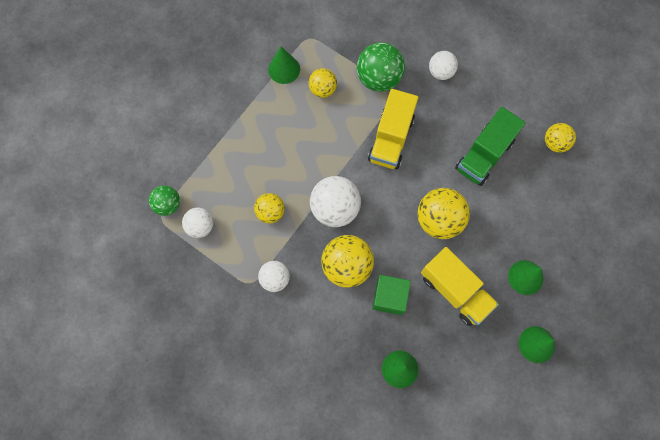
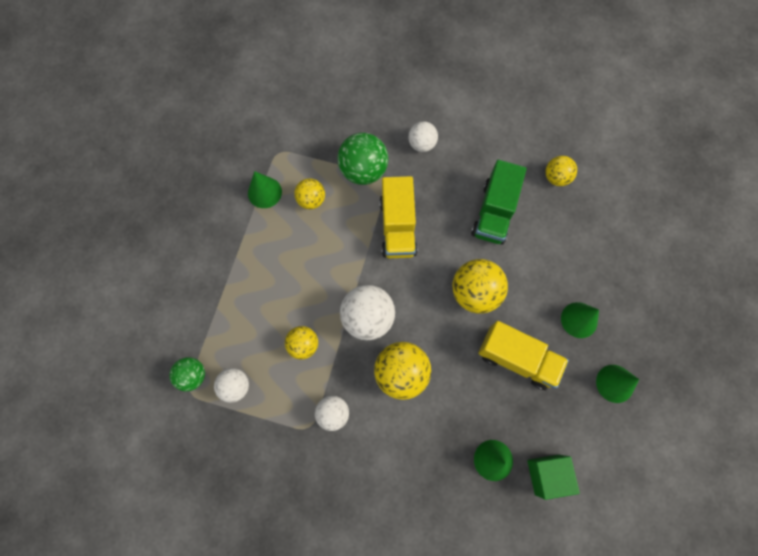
camera: 20 degrees left, 0 degrees up
(389, 297) = (455, 389): green cube -> green cube (547, 474)

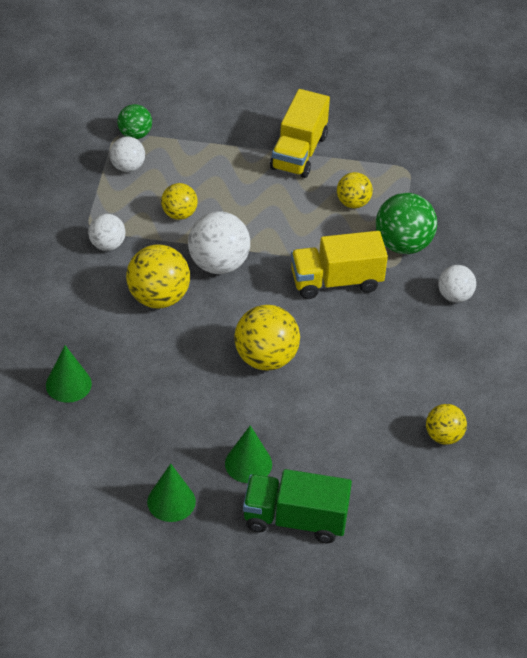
camera: 80 degrees right, 25 degrees down
(264, 192) = (353, 163): green cone -> none
(494, 212) = (377, 372): green truck -> green truck (295, 519)
(517, 359) = (189, 402): yellow truck -> yellow truck (299, 152)
(547, 474) = (56, 434): green cube -> none

